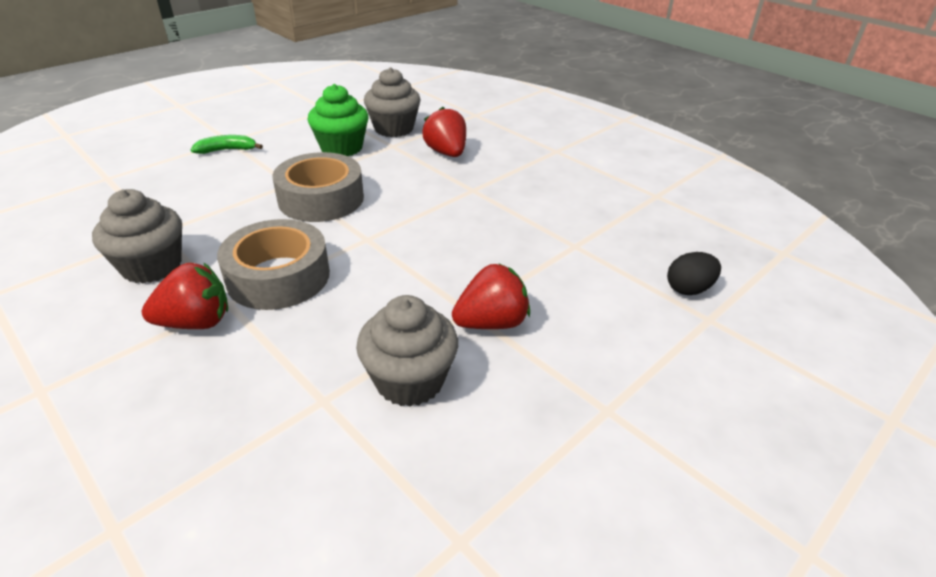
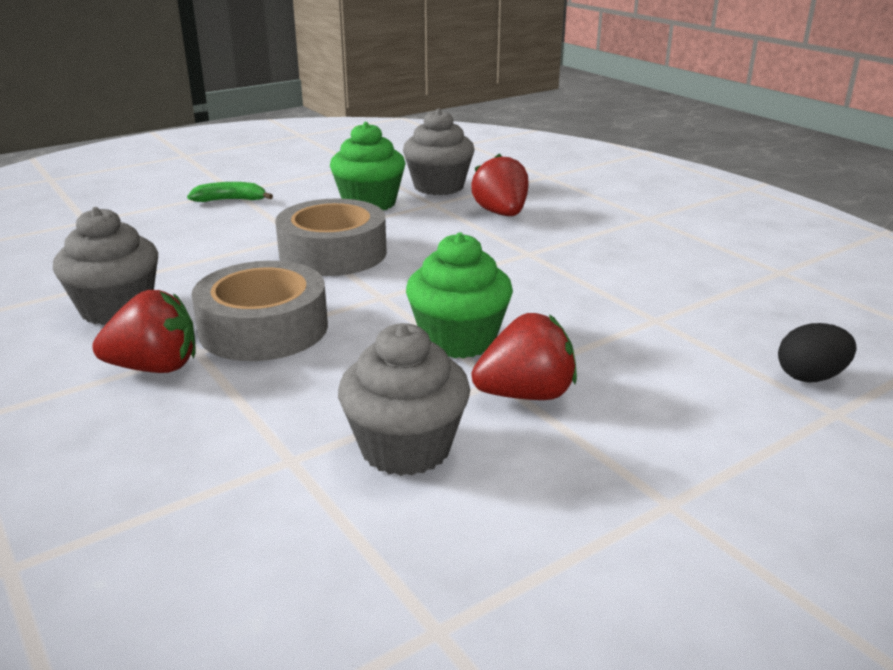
camera: 10 degrees right, 10 degrees down
(433, 276) = (458, 340): none -> green cupcake

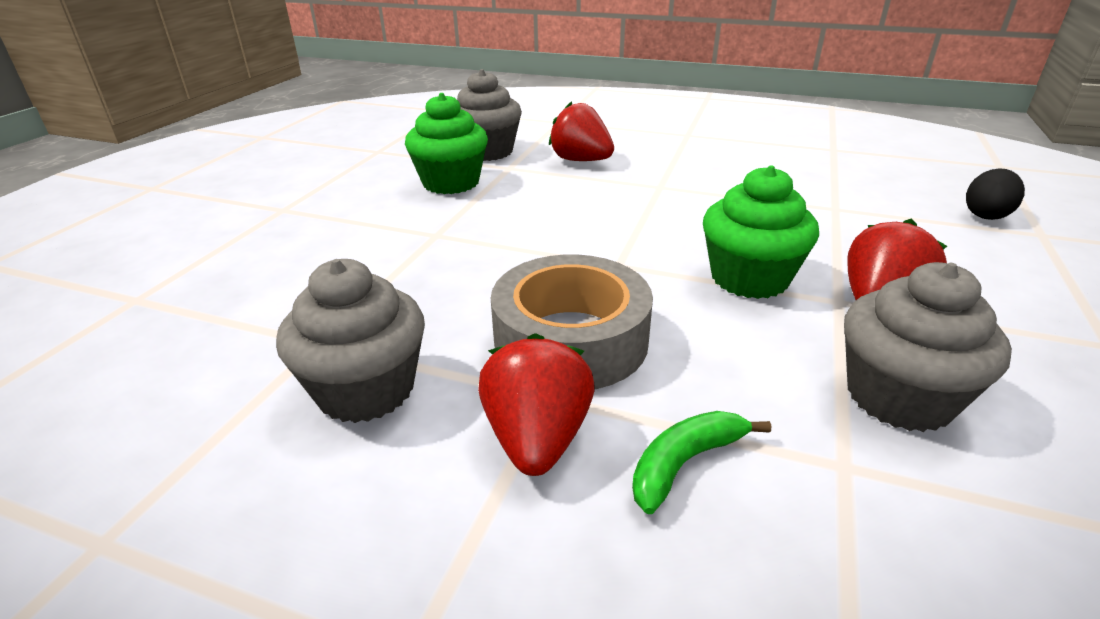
camera: 35 degrees left, 5 degrees up
(155, 367) = (537, 438): red strawberry -> red strawberry turned 45 degrees counterclockwise
(230, 200) = (296, 220): green banana -> green banana (685, 463)
(333, 253) = (501, 239): grey tape -> none

